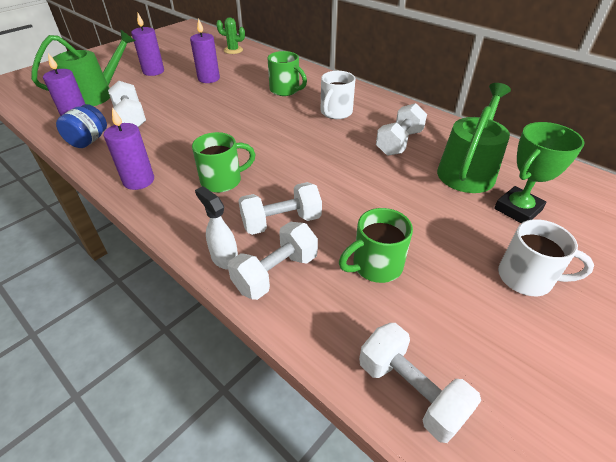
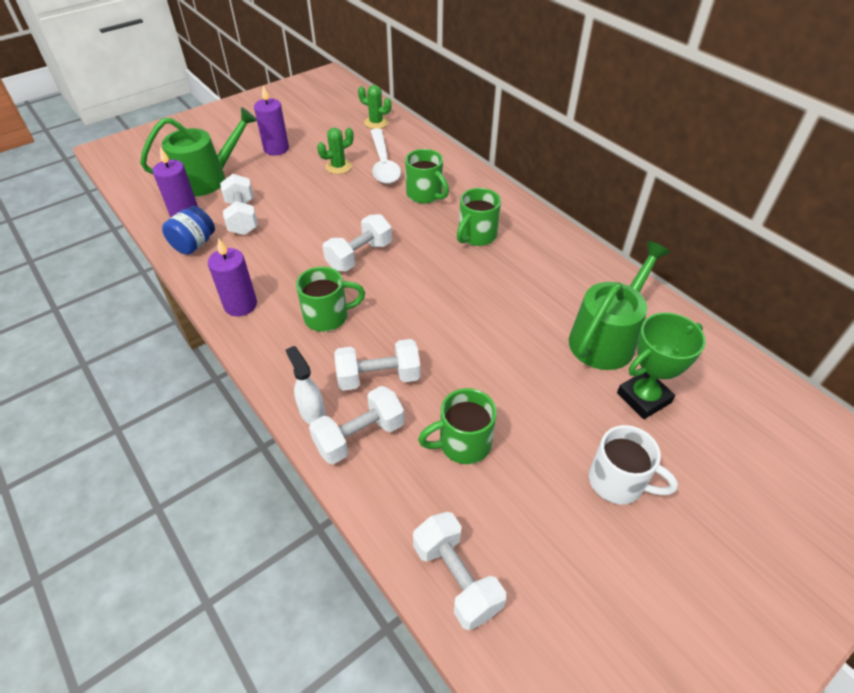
camera: 10 degrees right, 5 degrees up
(209, 79) = (338, 167): purple candle -> green cactus
(245, 74) = (383, 164): none -> white spoon
(335, 113) = (476, 236): white mug -> green mug
(399, 142) = (538, 289): white dumbbell -> white dumbbell (359, 256)

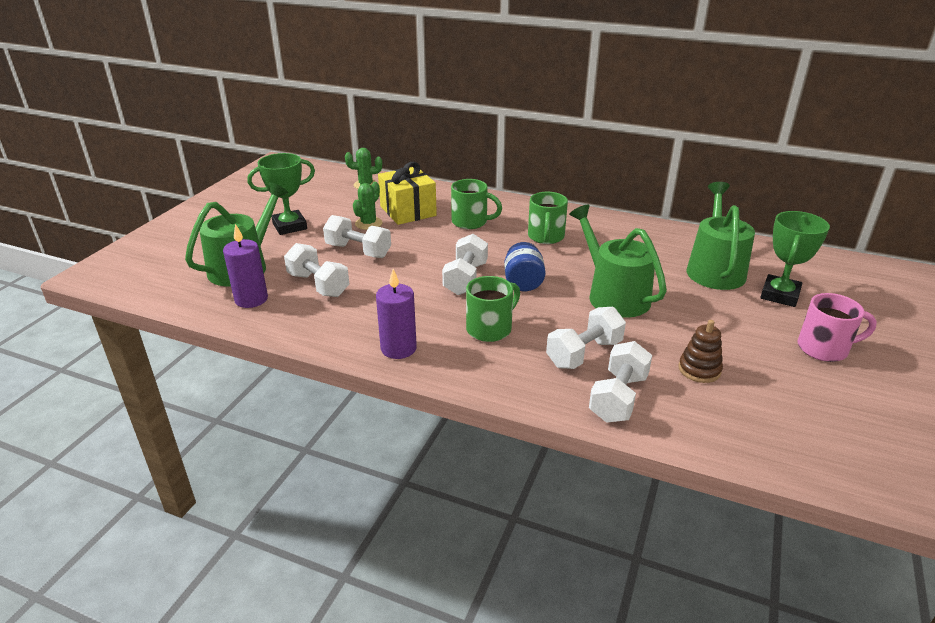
camera: 30 degrees left, 15 degrees down
(194, 244) = (293, 320): blue jar -> blue jar (523, 283)
(276, 149) = (290, 226): purple candle -> green trophy
(312, 412) = (560, 398): white spray bottle -> none
(383, 164) = (408, 211): white spoon -> yellow gift
(456, 578) = (798, 454): white dumbbell -> white dumbbell (358, 251)
(463, 443) = (699, 370): green mug -> brown stacking toy
(471, 327) = (614, 295): none -> green watering can
(618, 482) = (824, 349): white mug -> pink mug

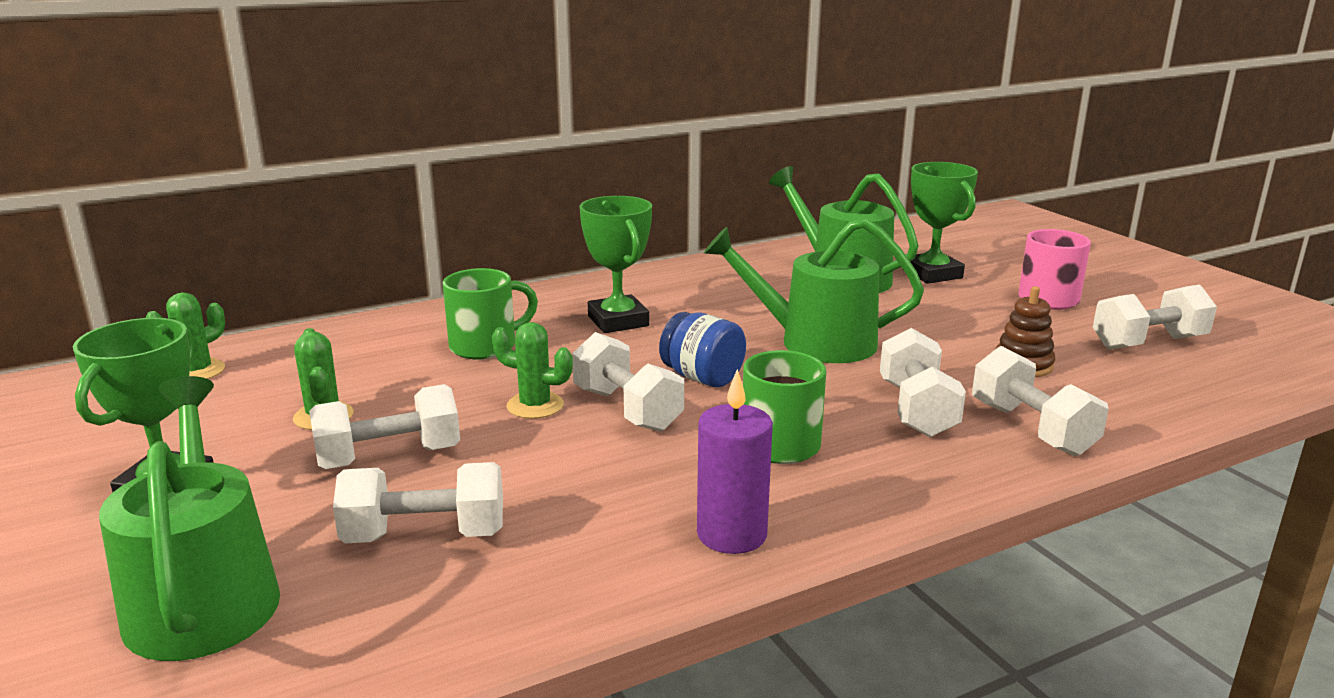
camera: 50 degrees left, 10 degrees down
(251, 299) = (342, 630): purple candle -> none
(408, 211) = (356, 373): yellow gift -> none
(438, 258) = (535, 406): none -> green cactus
(546, 237) = (618, 321): green mug -> green trophy
(822, 408) = (1148, 343): none -> white dumbbell

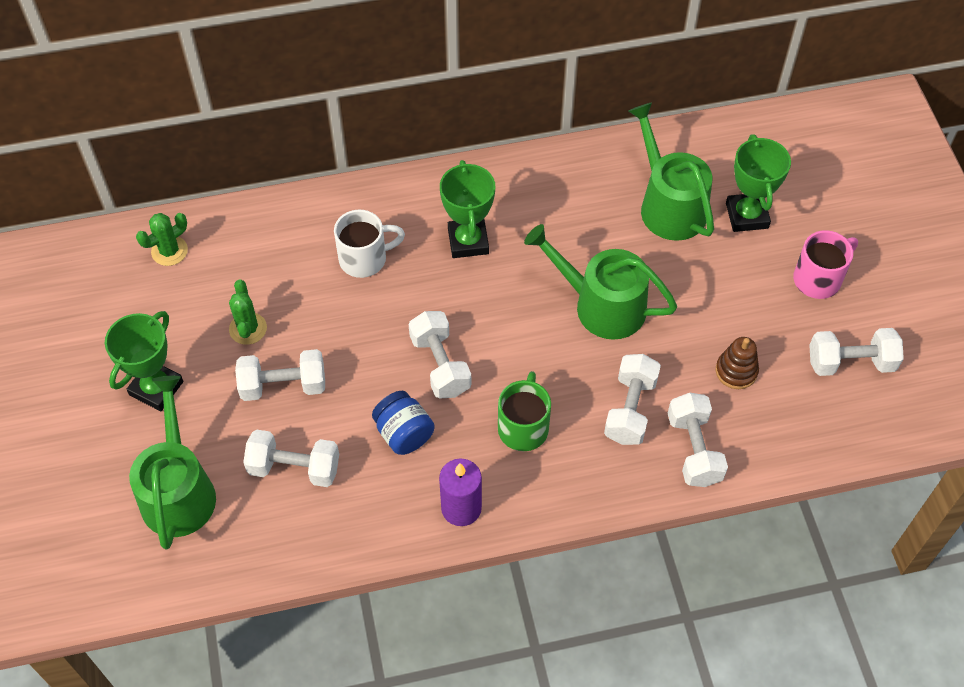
camera: 15 degrees right, 35 degrees up
(485, 346) = (365, 259): green mug -> white mug
(535, 406) = (382, 346): green cactus -> none
(702, 378) = (502, 336): blue jar -> blue jar (404, 433)

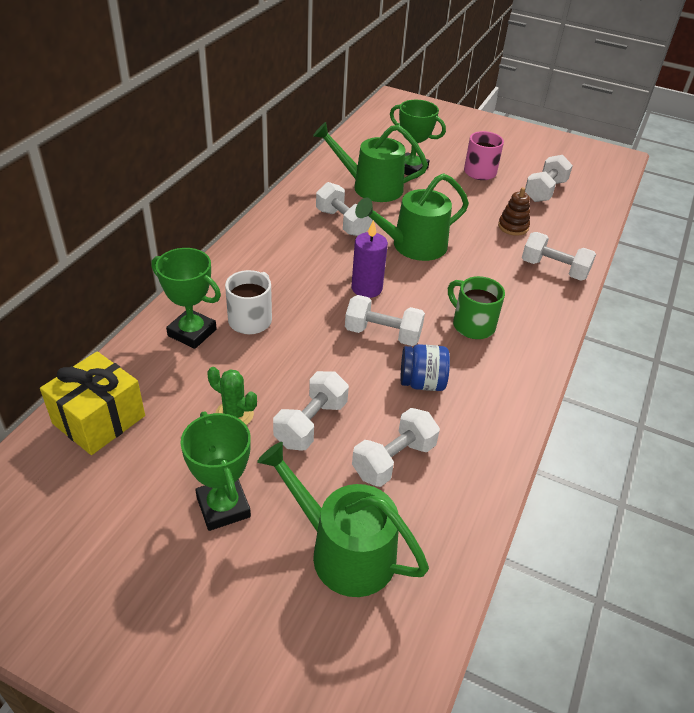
camera: 55 degrees left, 15 degrees down
(169, 251) = (99, 419): green cactus -> yellow gift
(461, 508) = (512, 389): purple candle -> purple candle (366, 288)
(468, 241) = (298, 268): green trophy -> green trophy (192, 332)
(630, 409) = (502, 276): white dumbbell -> white dumbbell (343, 222)

